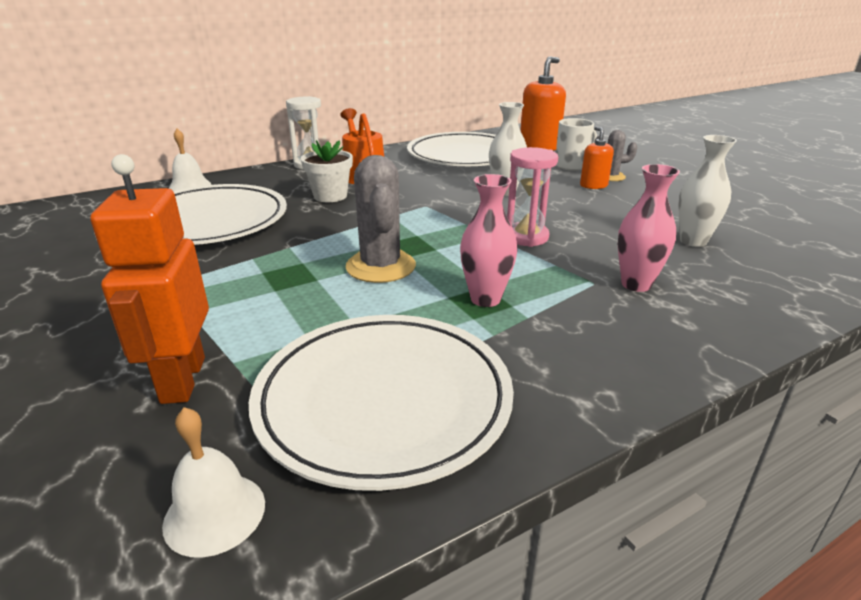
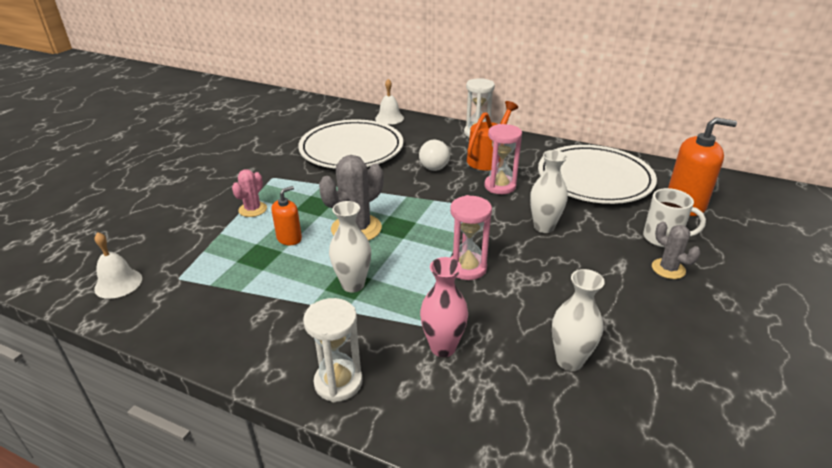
camera: 55 degrees right, 5 degrees up
(182, 380) = (197, 227): orange robot -> none
(220, 320) = (253, 209): none -> pink cactus
(330, 196) = (435, 165): white flower pot -> white light bulb
(383, 401) = (218, 292): white plate -> none
(417, 185) = (500, 186): none -> pink hourglass
(485, 299) = (353, 285): pink vase -> white vase
(593, 185) = (627, 266): orange soap dispenser -> orange soap dispenser (289, 238)
(651, 357) = (338, 382): none -> white hourglass

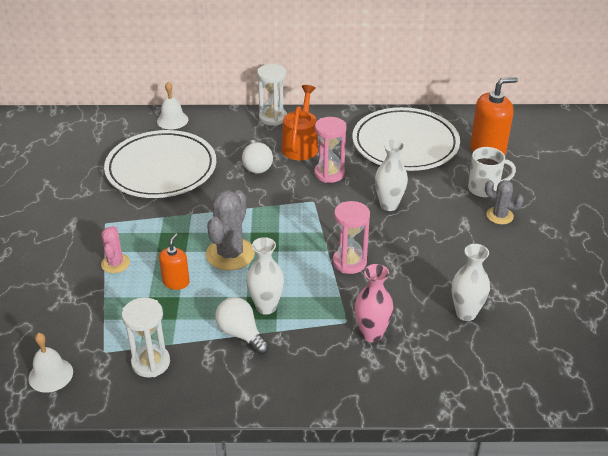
camera: 25 degrees left, 5 degrees up
(309, 302) = (241, 334): none -> white light bulb
(338, 382) = (312, 387): white hourglass -> white hourglass (151, 363)

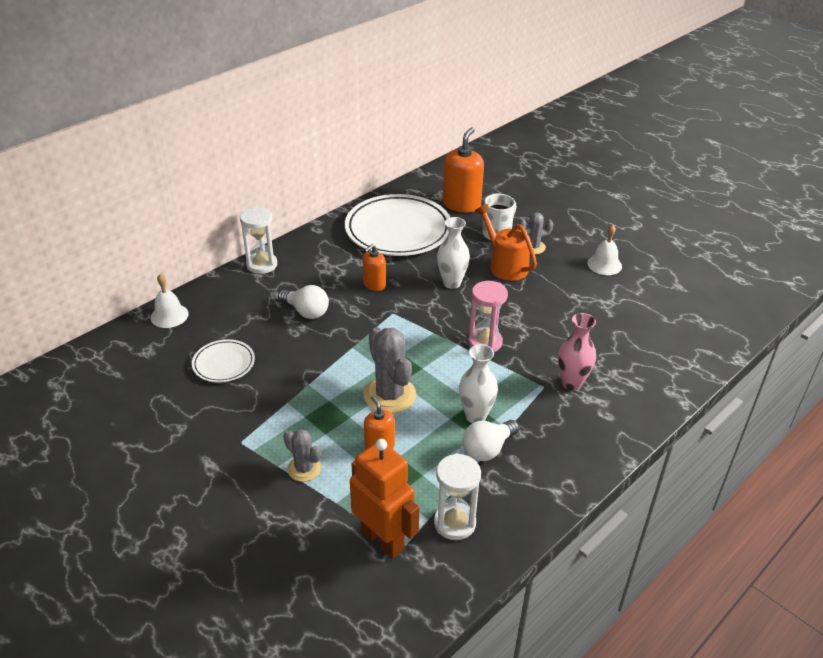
camera: 45 degrees left, 0 degrees up
(50, 375) = (389, 599): white bell -> white bell (604, 264)
(97, 338) = (383, 539): none -> orange robot
(115, 263) = (304, 469): pink cactus -> grey cactus
(161, 169) = (224, 363): white plate -> white plate, size x0.48
(241, 334) = (487, 449): white light bulb -> white light bulb turned 45 degrees counterclockwise
(301, 145) = (318, 274): orange watering can -> orange watering can (504, 265)
(329, 173) = (374, 284): pink hourglass -> orange soap dispenser
(466, 313) = (605, 328): white vase -> none

